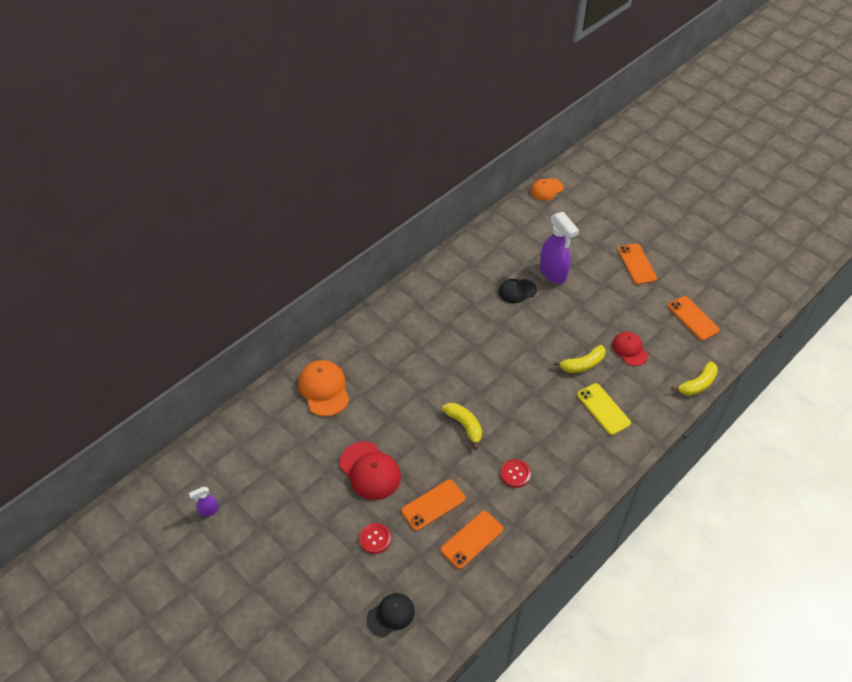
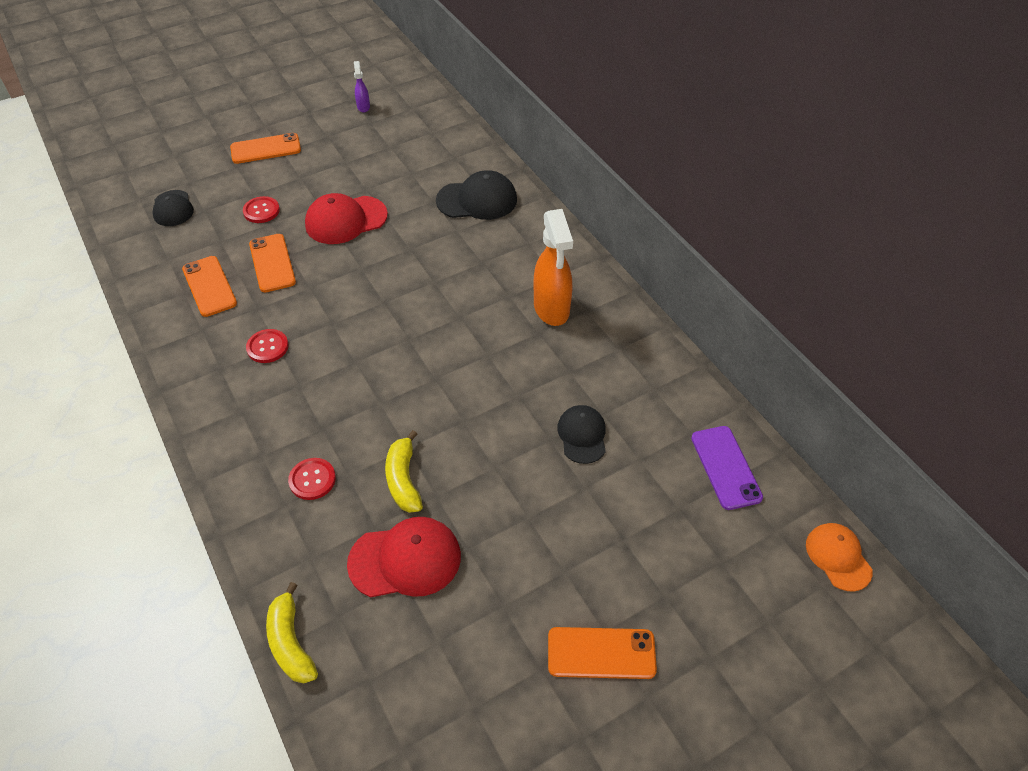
camera: 105 degrees right, 0 degrees up
(324, 389) = (477, 200): orange cap -> black cap
(424, 323) = (551, 309): none -> orange spray bottle
(464, 425) = (364, 314): yellow banana -> none
(513, 231) = (725, 467): none -> purple phone
(553, 273) = (609, 499): purple spray bottle -> none
(603, 409) = (312, 479): yellow phone -> red button
(629, 350) = (405, 560): red cap -> red cap, size x1.53
(693, 318) = (435, 704): orange phone -> orange phone (266, 149)

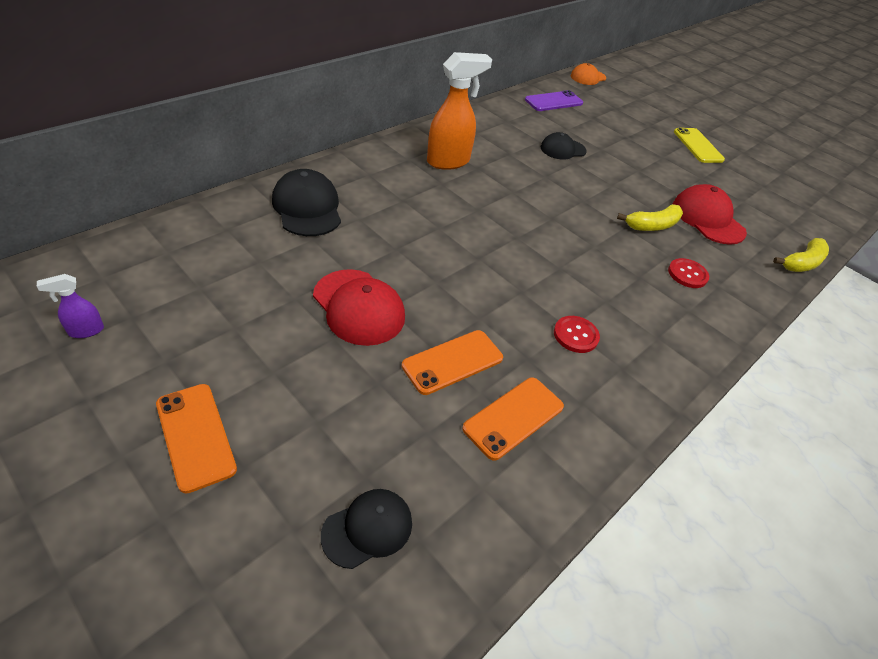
camera: 110 degrees left, 5 degrees down
(261, 211) = (354, 400): red button -> none
(601, 653) = (698, 146): orange phone -> yellow phone

